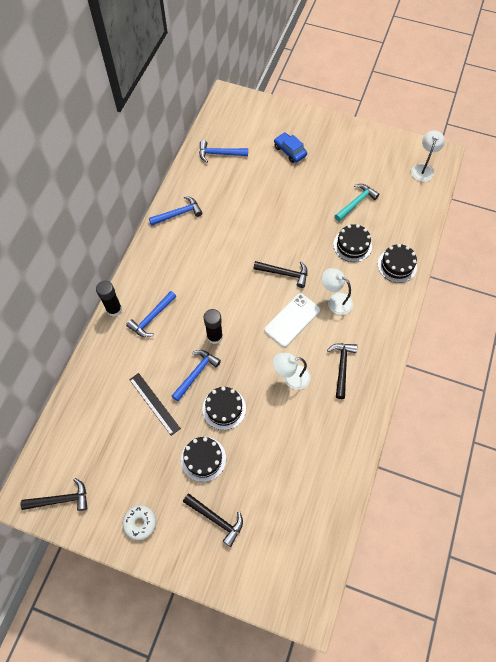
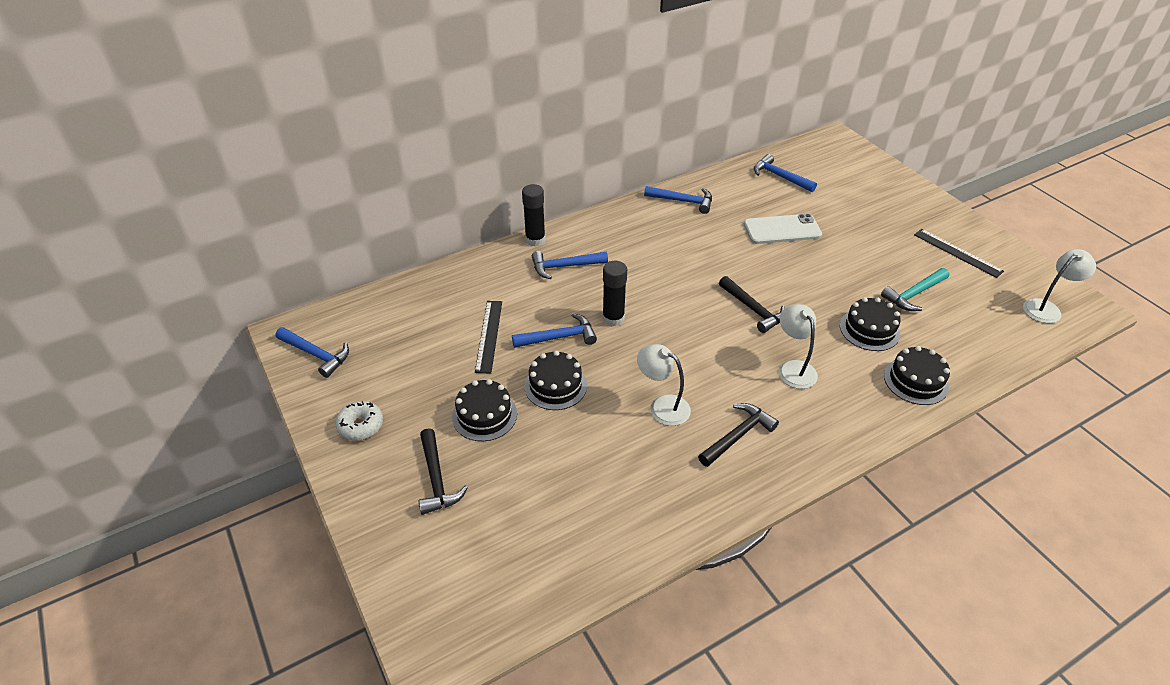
camera: 40 degrees right, 20 degrees down
(61, 499) = (316, 355): black hammer -> blue hammer
(290, 151) = (869, 211): blue car -> none
(292, 320) = (719, 355): white phone -> white phone (782, 230)
(356, 203) = (914, 294): turquoise hammer -> turquoise hammer turned 150 degrees clockwise
(357, 155) = (957, 253): none -> black ruler

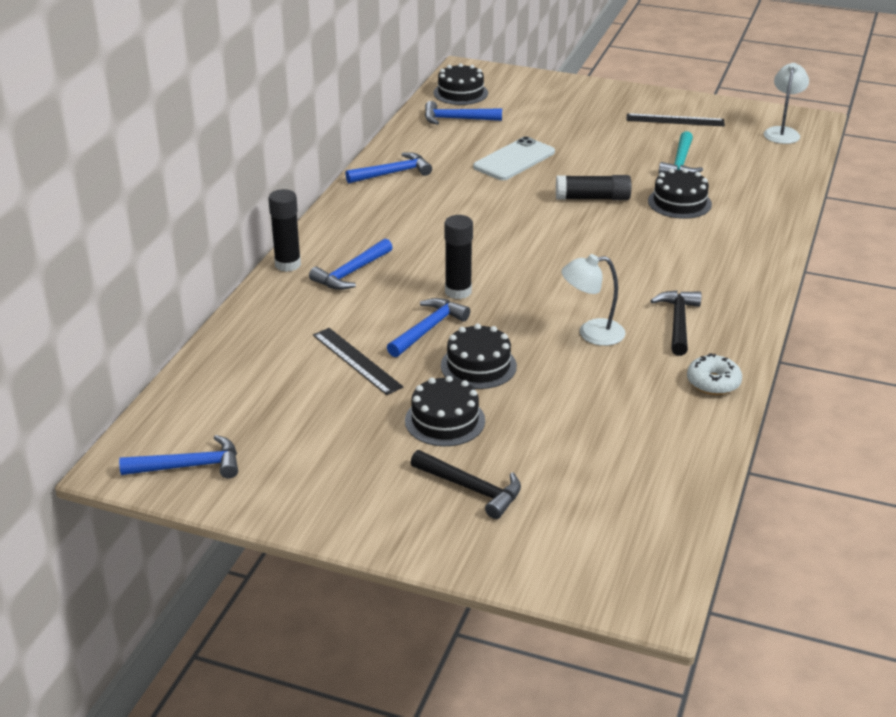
camera: 40 degrees left, 10 degrees down
(360, 426) = (333, 493): white donut -> white donut (713, 382)
(753, 309) = (570, 229): black hammer -> none
(793, 368) = (658, 256): white lamp -> none
(802, 291) = (592, 198): none -> black glue stick
(915, 381) = (756, 221): black cake -> black cake (460, 93)

